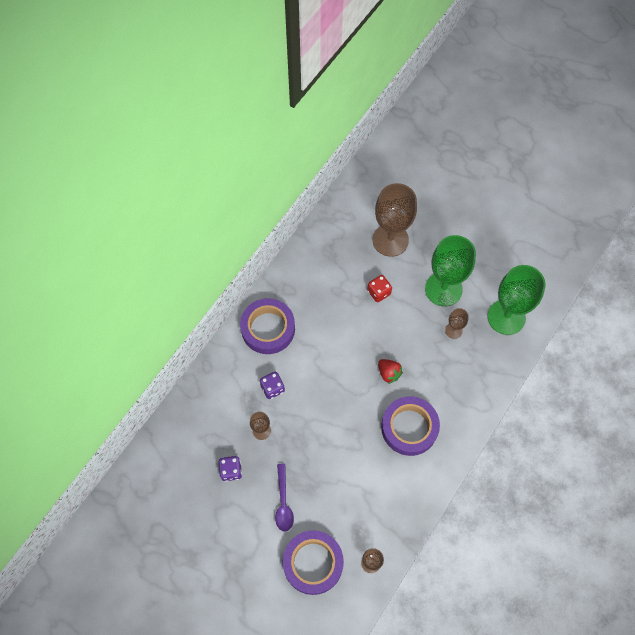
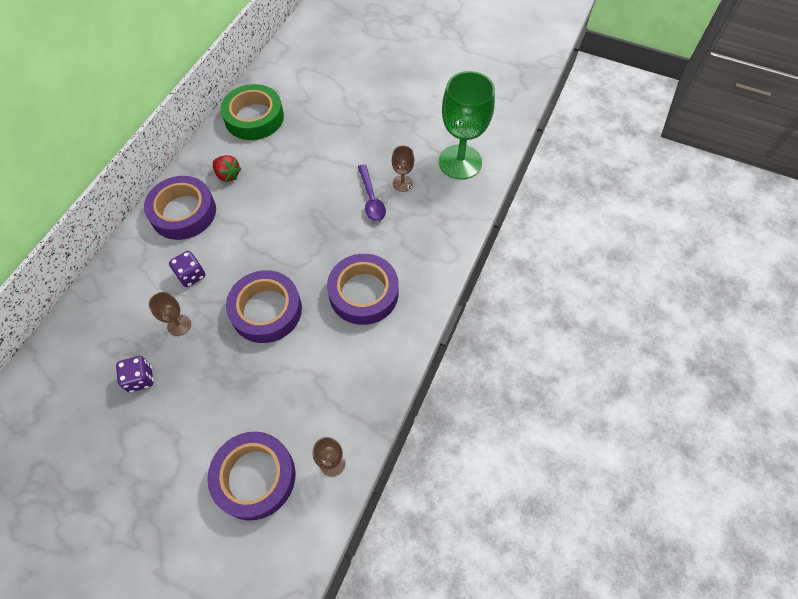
camera: 10 degrees left, 5 degrees down
(283, 503) = (211, 407): purple spoon -> purple spoon (371, 199)
(330, 429) = (266, 310): none -> purple tape
(332, 243) = (254, 117): none -> green tape
(378, 292) = (312, 158): red dice -> none
(389, 373) = (332, 238): red strawberry -> red strawberry (228, 175)
(390, 240) = (320, 106): brown goblet -> none
(443, 289) = (385, 145): green goblet -> none

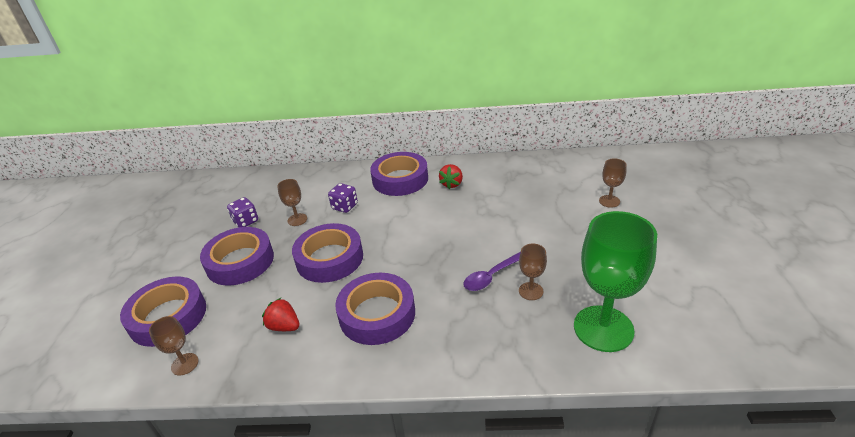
camera: 70 degrees right, 25 degrees down
(212, 395) = (240, 261): none -> purple tape
(254, 117) = (522, 172): green tape -> none
(334, 369) = (284, 326): none -> red strawberry
(339, 86) = (609, 201): none -> brown goblet

